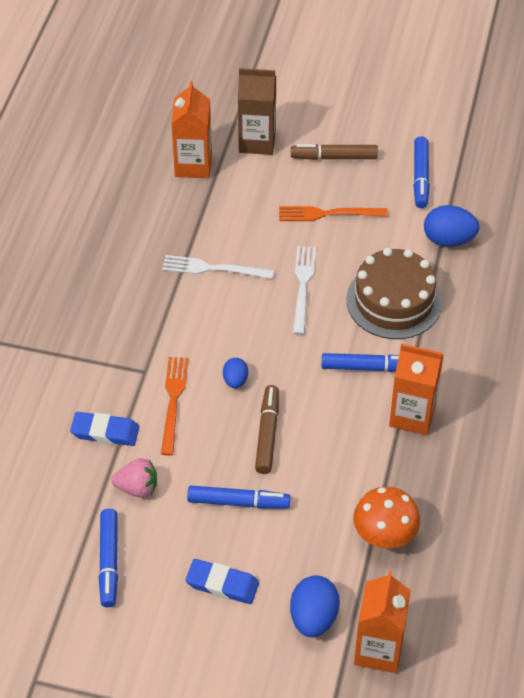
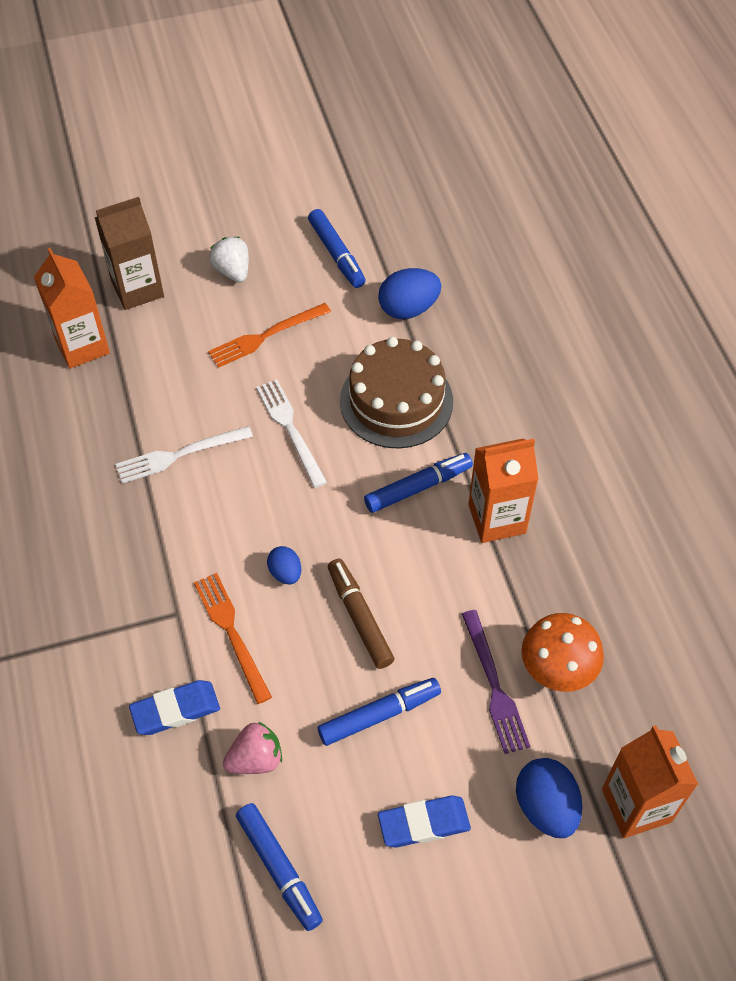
camera: 30 degrees left, 5 degrees up
(331, 523) = (494, 685): none -> purple fork
(334, 157) = (232, 271): brown marker -> white strawberry

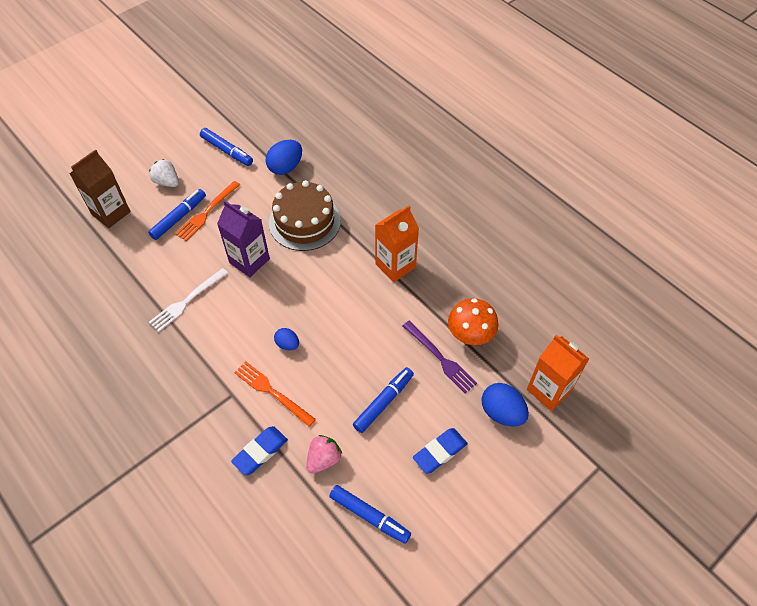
camera: 25 degrees left, 0 degrees up
(82, 346) = (91, 259): orange carton -> none
(290, 429) = (249, 261): white fork -> purple carton
(359, 618) = (344, 352): brown marker -> none
(418, 487) = (341, 265): blue marker -> blue marker (179, 218)

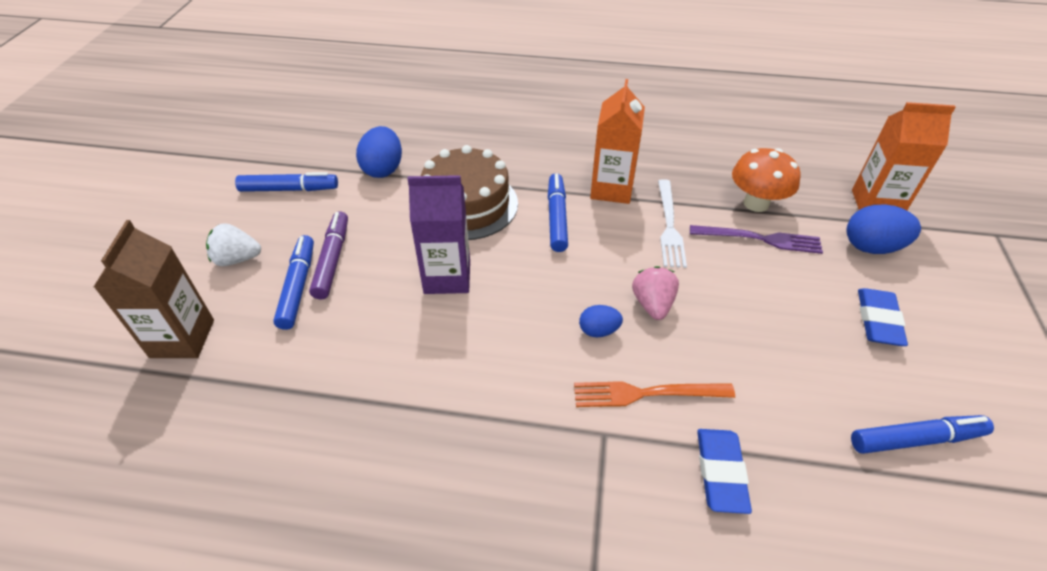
camera: 40 degrees left, 10 degrees down
(187, 301) = (416, 369): white fork -> white fork (669, 225)
(207, 212) = (332, 260): orange fork -> purple marker
(323, 459) = (793, 420): pink strawberry -> pink strawberry (652, 304)
(383, 402) = (768, 315): blue marker -> blue marker (557, 218)

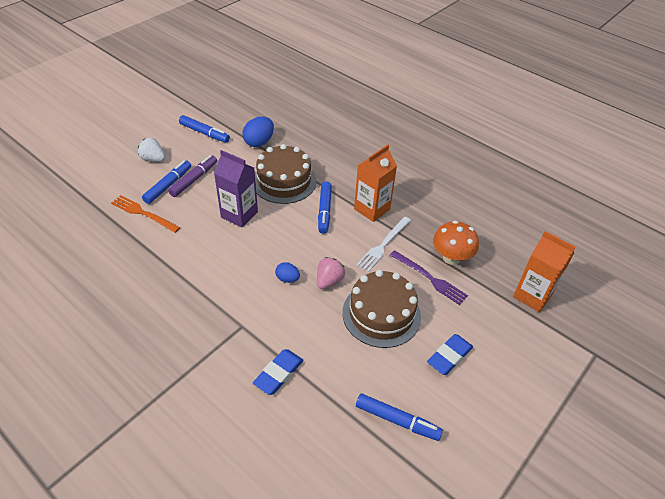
camera: 30 degrees right, 0 degrees up
(182, 338) = (103, 186): brown carton -> none
(557, 218) = (324, 211): blue marker -> blue marker turned 150 degrees clockwise
(647, 393) = (281, 320): orange fork -> orange fork (143, 213)
(755, 312) = (381, 314): none -> brown cake
(871, 247) = (496, 317): blue egg -> none

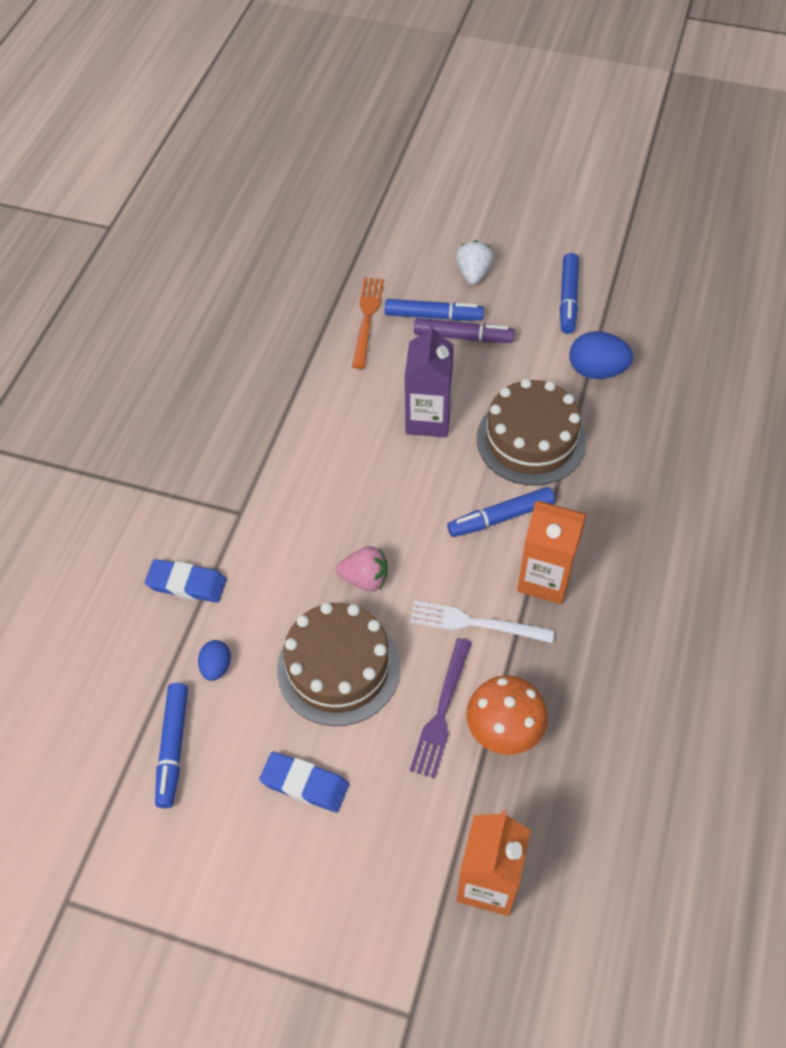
camera: 70 degrees right, 10 degrees up
(287, 279) = (342, 527): blue egg -> blue egg (216, 667)

